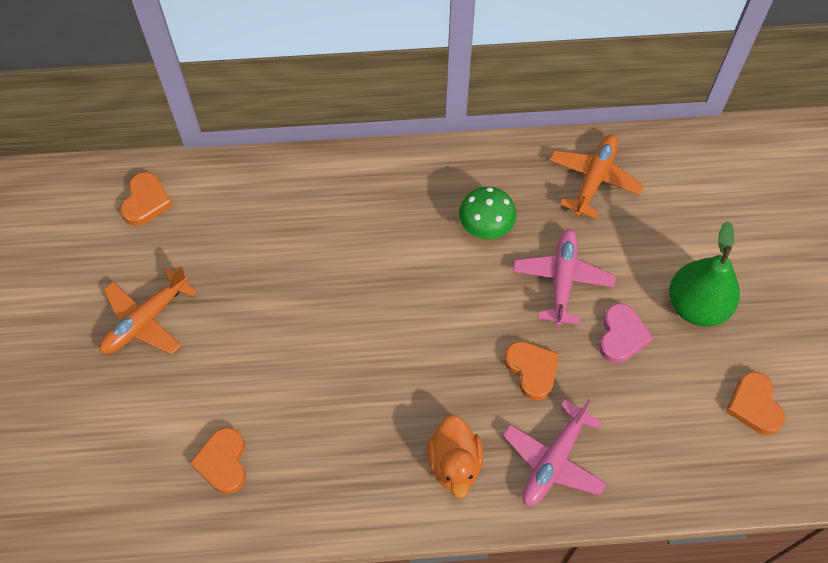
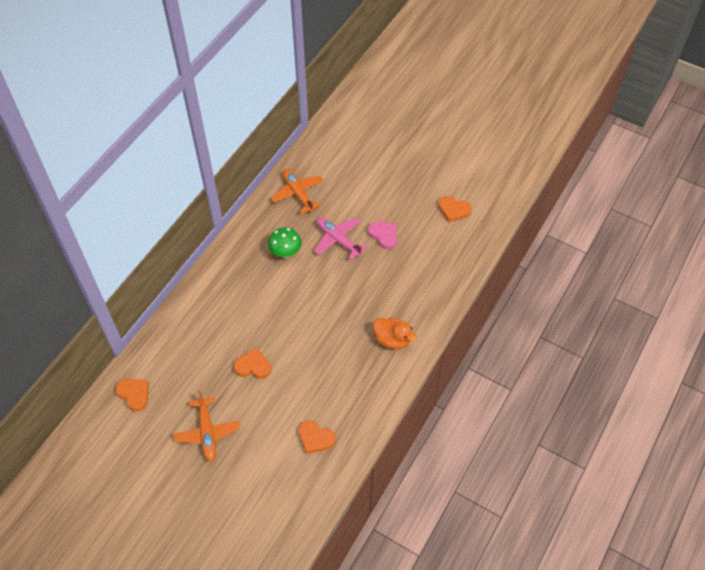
camera: 55 degrees left, 5 degrees down
(532, 370) = (372, 280): orange heart -> orange heart (253, 366)
(553, 461) = (421, 300): pink plane -> none
(696, 306) = (393, 198): green pear -> none

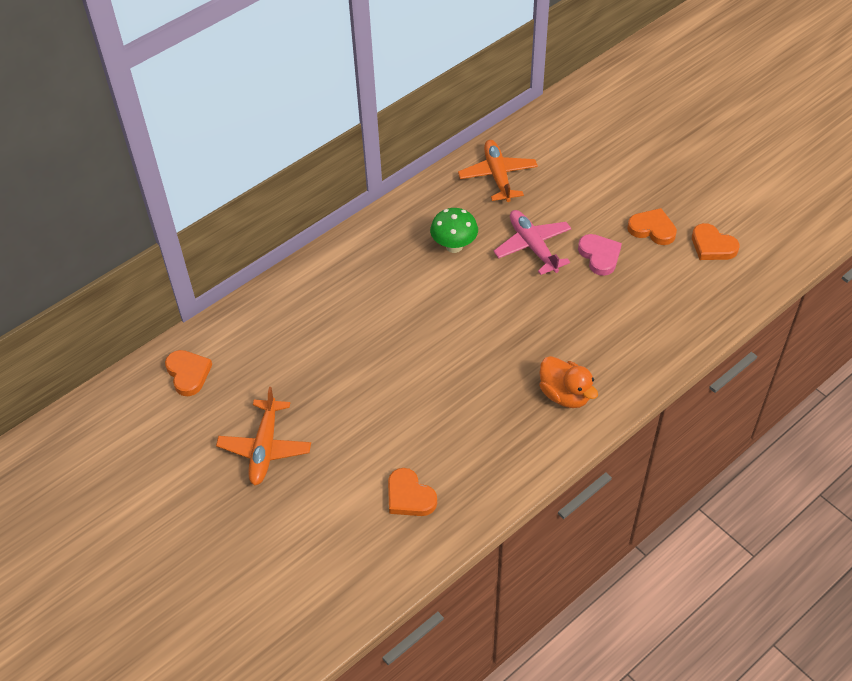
camera: 20 degrees right, 5 degrees down
(253, 366) = (358, 379): orange heart -> orange heart (652, 229)

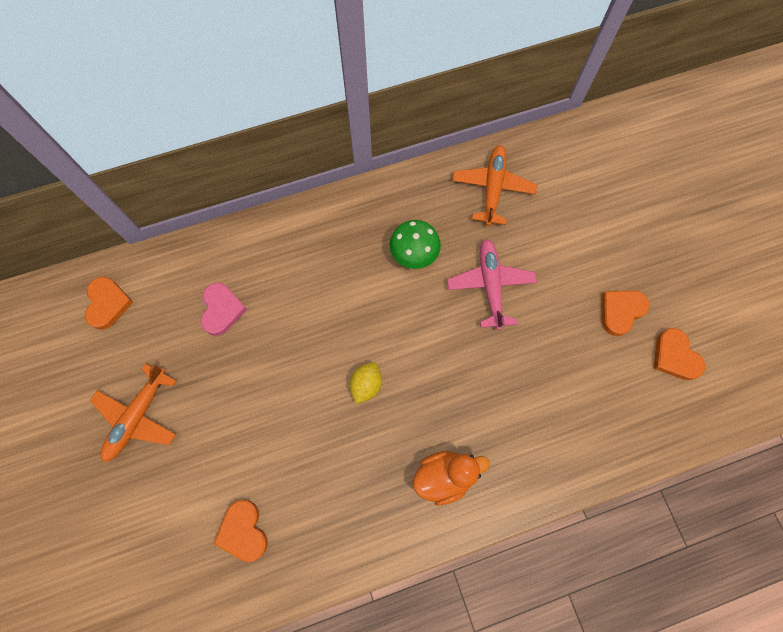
camera: 20 degrees right, 20 degrees up
(462, 353) = (366, 385): none -> yellow lemon
(565, 394) = (444, 476): orange duck -> orange duck turned 90 degrees counterclockwise
(599, 256) = (552, 323): pink heart -> pink heart (222, 310)
(652, 229) = (620, 311): orange heart -> orange heart turned 90 degrees counterclockwise

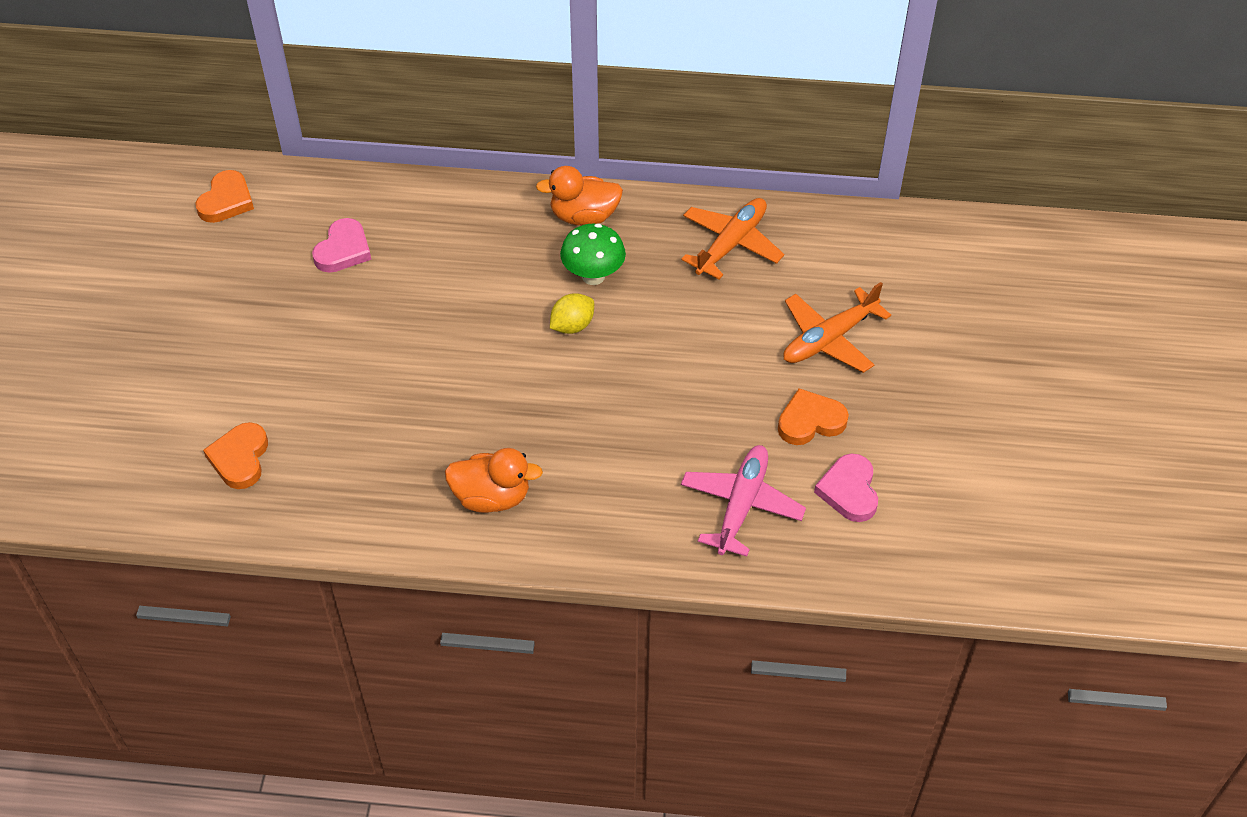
camera: 25 degrees right, 20 degrees down
(138, 416) = (195, 313): orange plane -> orange plane (829, 339)
(366, 385) = (458, 378): yellow lemon -> yellow lemon (572, 326)
(380, 207) = (584, 216): none -> orange duck
(490, 285) = (665, 338): pink plane -> pink plane (741, 505)
(674, 356) = (849, 491): orange heart -> pink heart

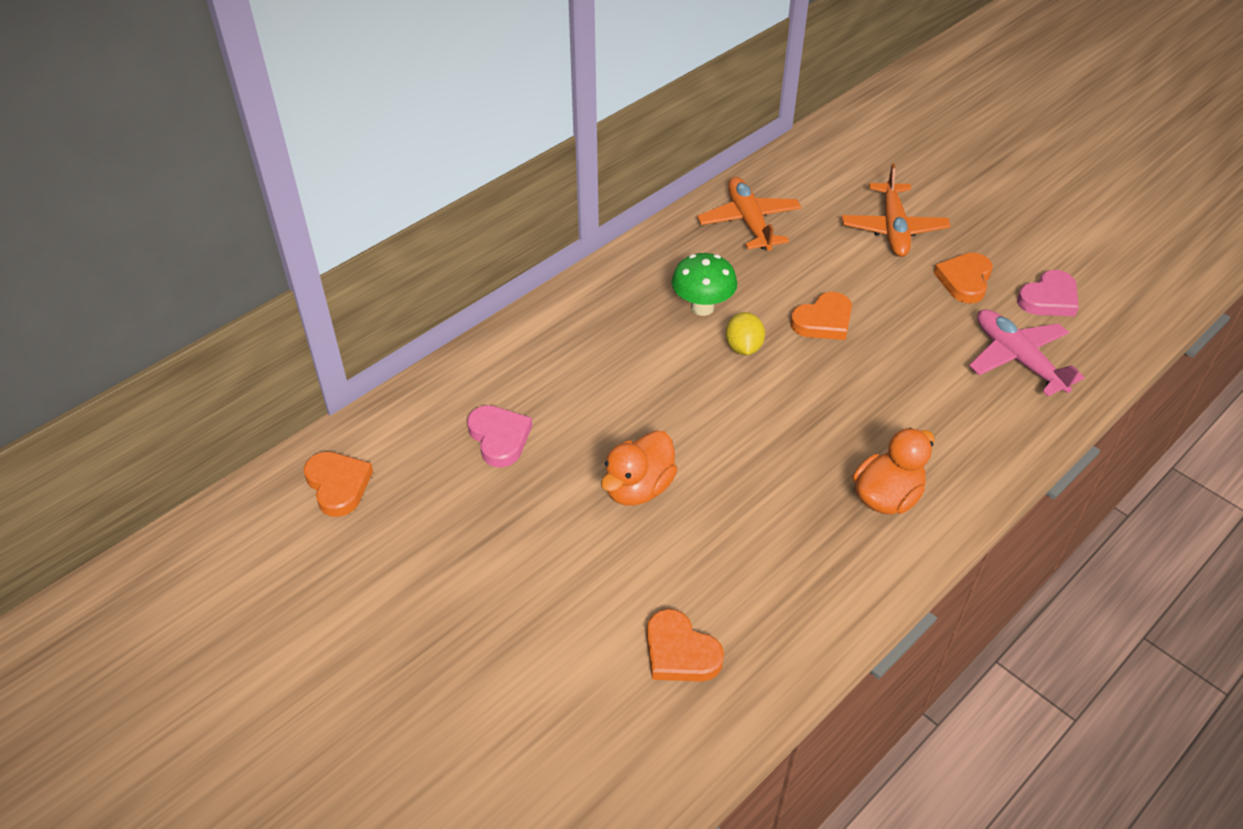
camera: 50 degrees left, 5 degrees down
(584, 216) = (632, 278): orange duck -> orange duck (638, 488)
(655, 356) = (823, 321): none -> orange heart
(849, 491) = (1049, 299): pink heart -> pink heart turned 75 degrees counterclockwise

